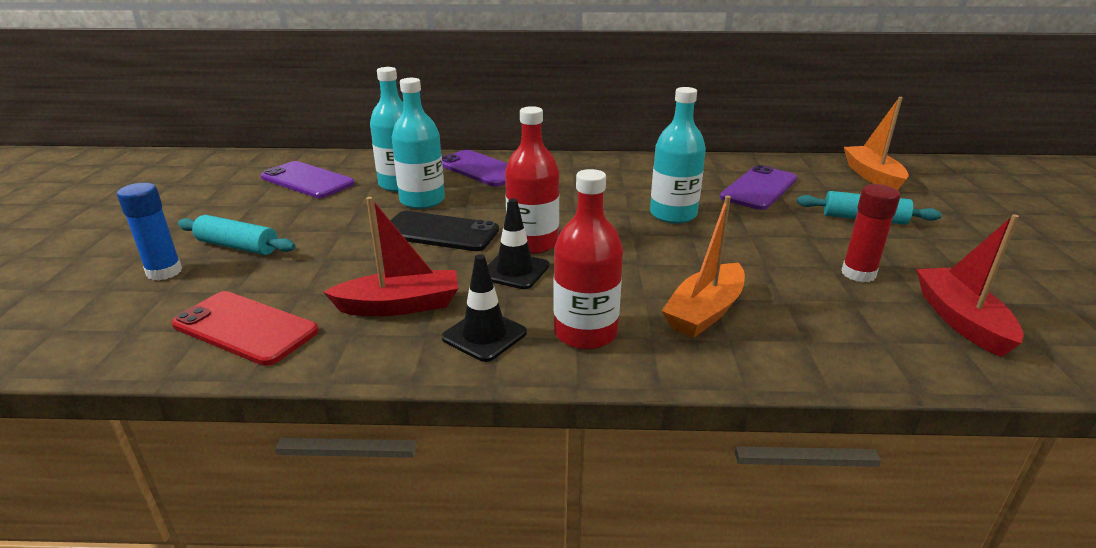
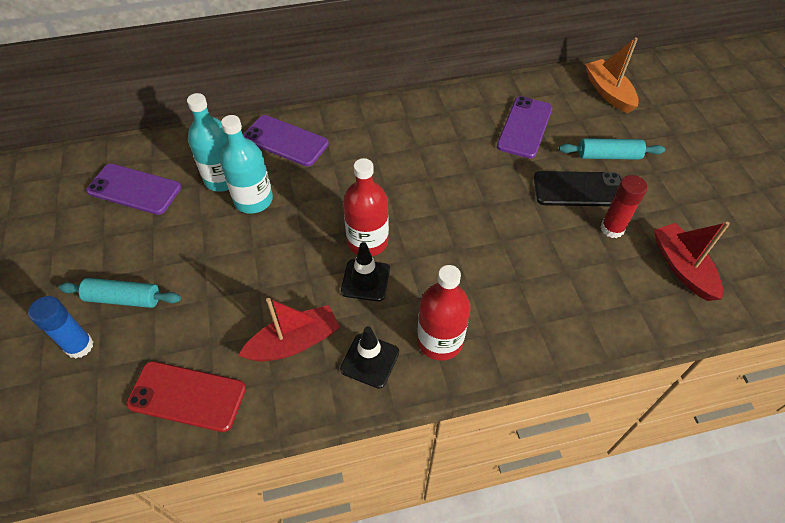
camera: 15 degrees left, 25 degrees up
(439, 232) = (287, 242): black phone -> black phone (578, 189)
(673, 214) = (466, 179): turquoise bottle -> none
(705, 312) = (515, 298): orange boat -> none

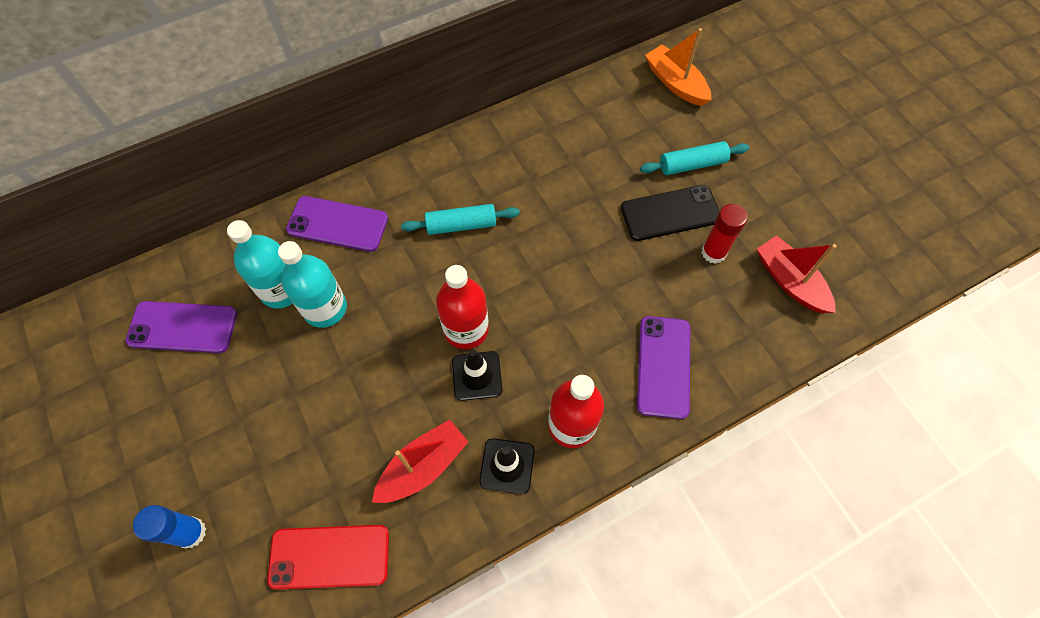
camera: 15 degrees left, 10 degrees up
(123, 298) = (220, 464): turquoise rolling pin -> turquoise rolling pin (461, 225)
(524, 127) = (597, 148): purple phone -> purple phone (663, 366)

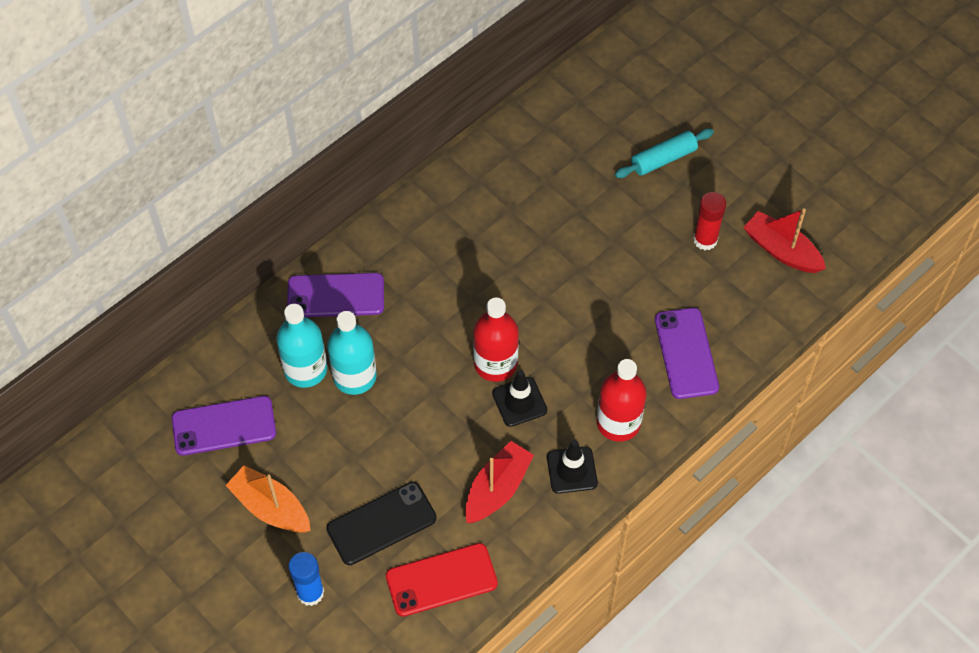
camera: 15 degrees left, 5 degrees down
(461, 225) = (457, 269): turquoise rolling pin -> none
(670, 213) = (655, 212): black phone -> black phone (381, 523)
(675, 83) = (625, 79): orange boat -> orange boat (271, 507)

